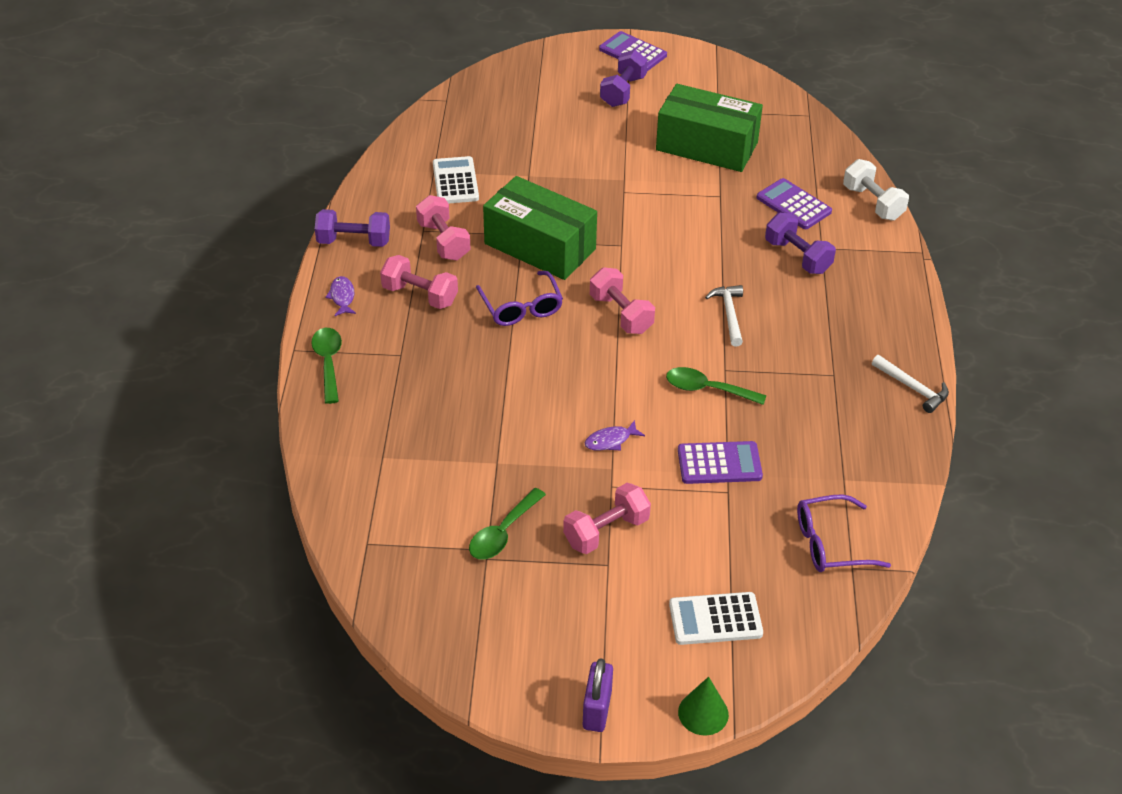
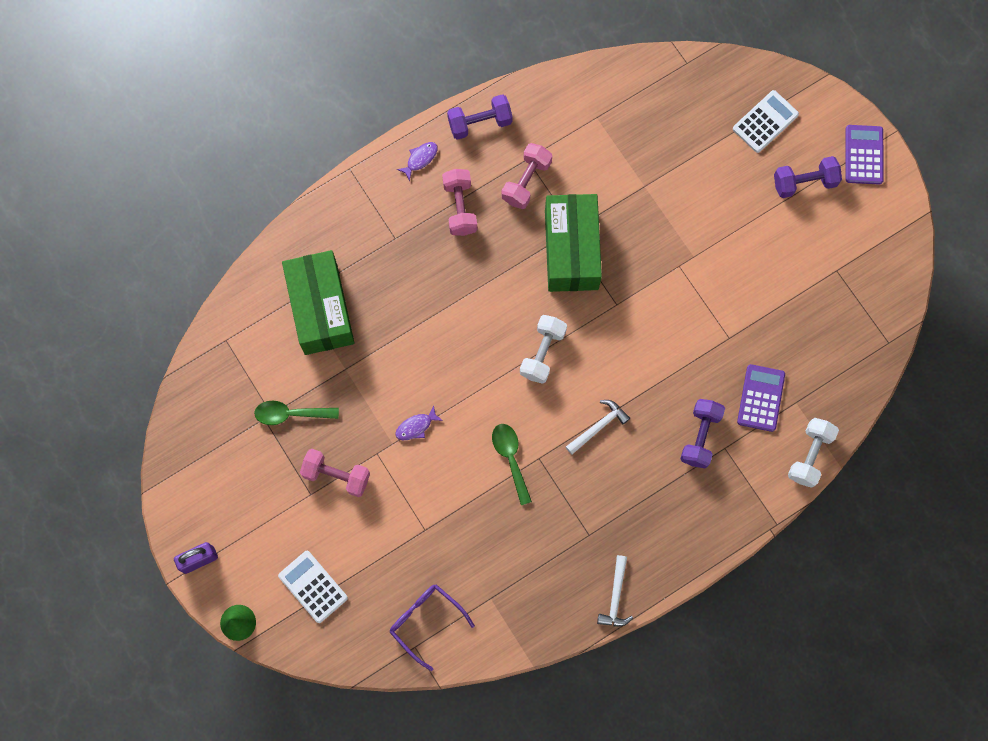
camera: 55 degrees right, 30 degrees up
(328, 362) = (354, 199): green spoon -> none
(354, 241) = (480, 123): purple dumbbell -> purple dumbbell turned 75 degrees counterclockwise
(455, 181) = (597, 141): white calculator -> white calculator (765, 122)
(521, 307) = (499, 282): purple glasses -> none
(610, 440) = (416, 426): purple fish -> purple fish turned 60 degrees counterclockwise
(621, 314) = (542, 353): pink dumbbell -> white dumbbell
(706, 146) = (783, 290): green box -> green box (320, 309)
(719, 463) = (446, 509): purple calculator -> none

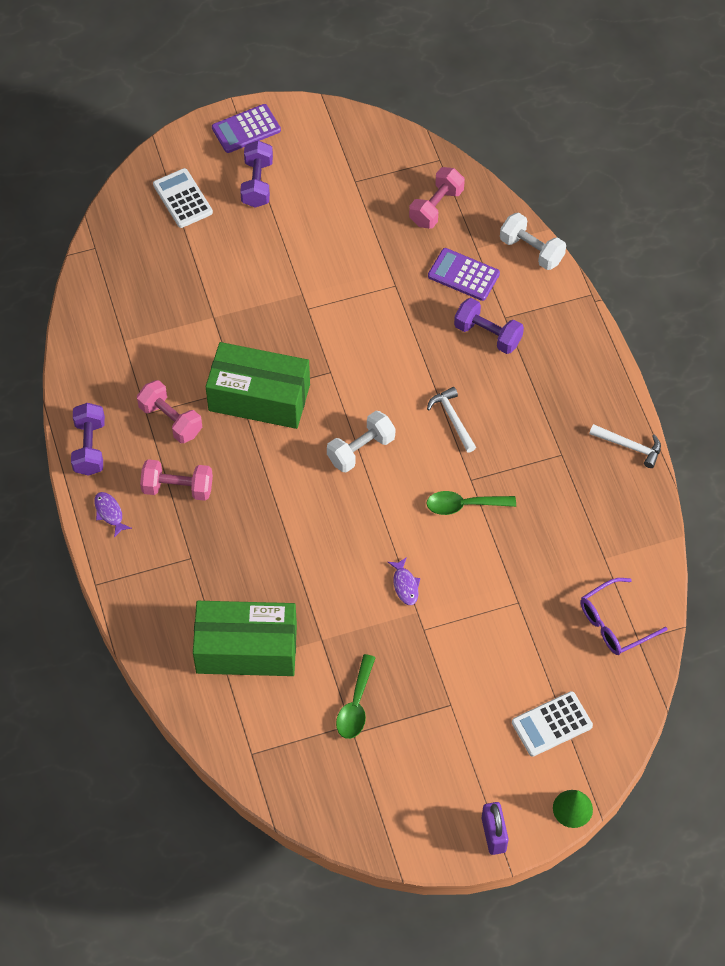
camera: 75 degrees left, 15 degrees down
(336, 475) = (437, 674): pink dumbbell -> pink dumbbell (436, 207)
(542, 353) = (361, 450): white dumbbell -> white dumbbell turned 75 degrees counterclockwise
(863, 155) = (246, 129): purple calculator -> purple calculator turned 45 degrees counterclockwise

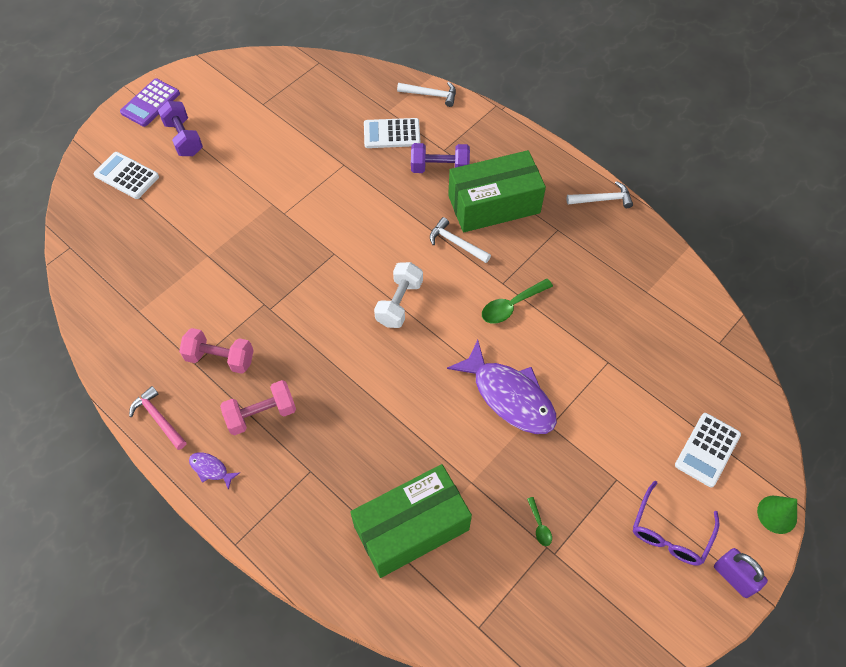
camera: 30 degrees left, 0 degrees up
(89, 447) = (158, 419): purple dumbbell -> pink hammer
(259, 397) = (287, 302): green box -> green box (494, 204)
(356, 705) = (539, 526): green spoon -> green spoon, size x0.54
(405, 585) = (509, 396): purple fish -> purple fish, size x2.35
(436, 207) = (338, 95): pink dumbbell -> none
(463, 275) = (392, 134): purple calculator -> white calculator
(531, 250) = (430, 95): white dumbbell -> white hammer
(615, 623) = (692, 339): purple glasses -> purple glasses (670, 532)

